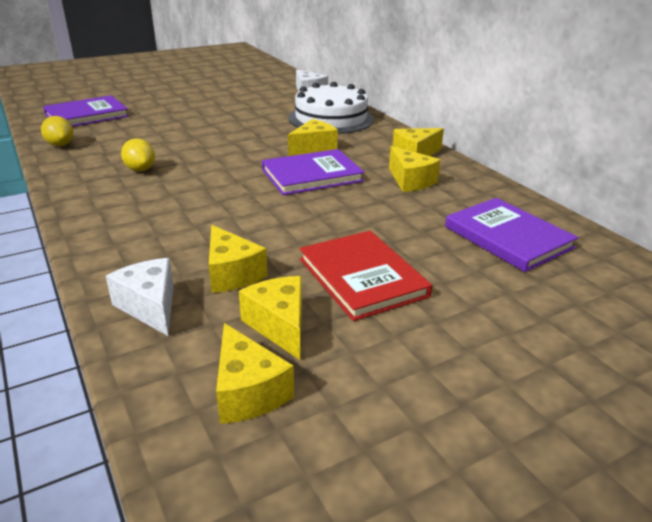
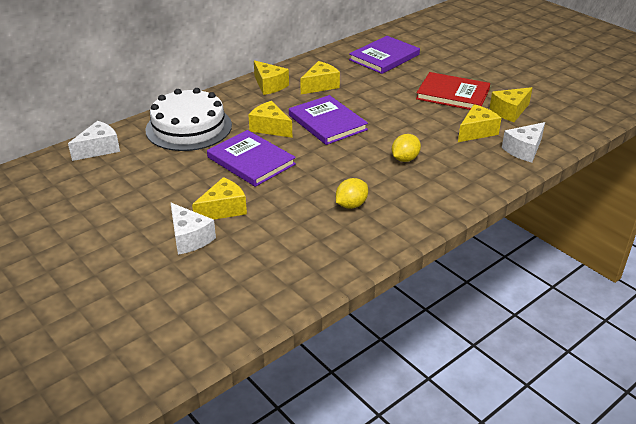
camera: 100 degrees left, 5 degrees up
(60, 144) = (311, 277): yellow lemon -> yellow lemon (405, 159)
(86, 115) = (208, 294): purple book -> purple book (251, 161)
(158, 113) = (189, 238): none -> white cheese
(248, 391) = (557, 112): yellow cheese -> yellow cheese (223, 209)
(362, 277) = (453, 94): red book -> red book turned 60 degrees clockwise

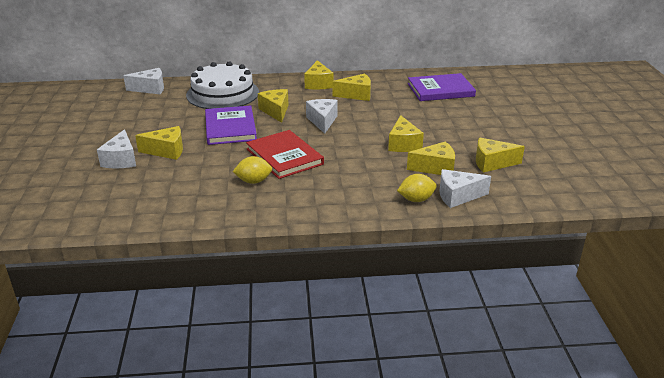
camera: 35 degrees right, 5 degrees down
(327, 122) = (322, 121): purple book -> white cheese
(405, 159) = (343, 166): yellow lemon -> yellow lemon (416, 199)
(424, 120) = (403, 144): none -> yellow cheese
(453, 94) = (459, 134): red book -> red book (284, 156)

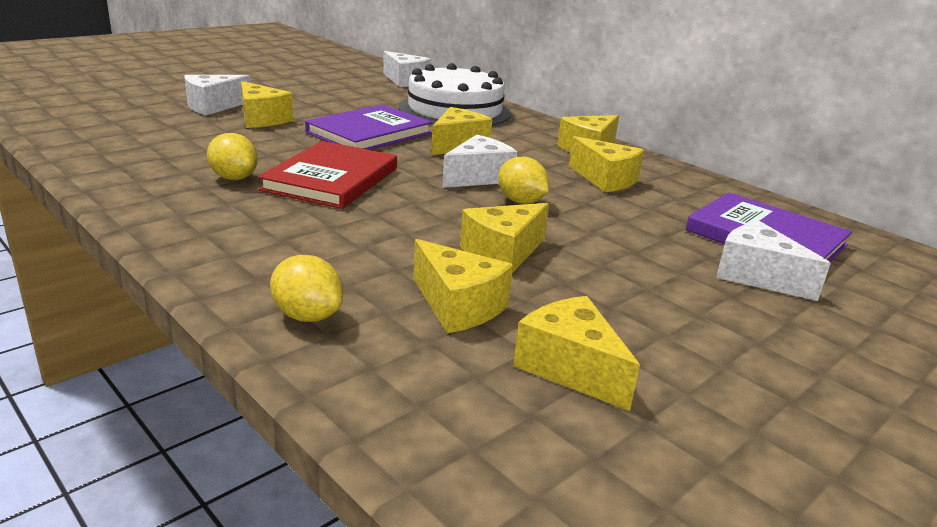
camera: 50 degrees right, 5 degrees down
(359, 122) = (521, 201): none -> yellow lemon
(457, 196) = (371, 360): white cheese -> white cheese (756, 276)

